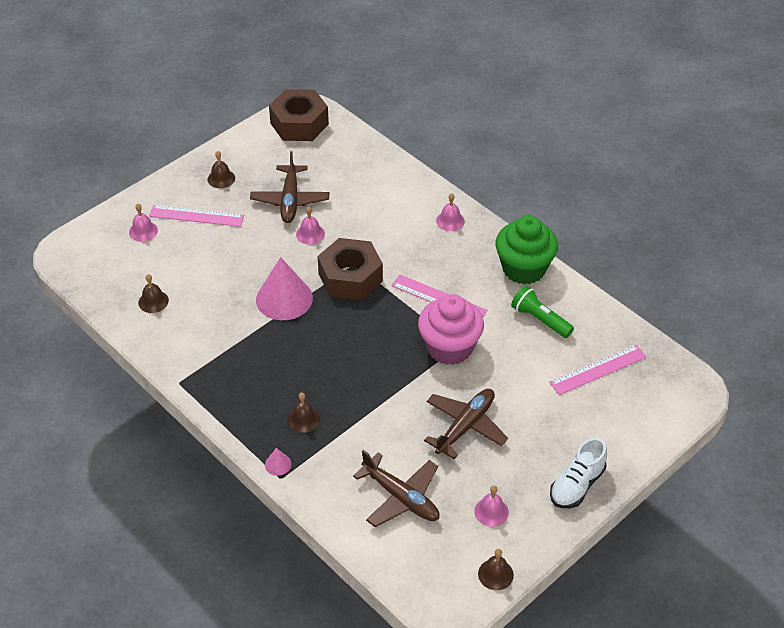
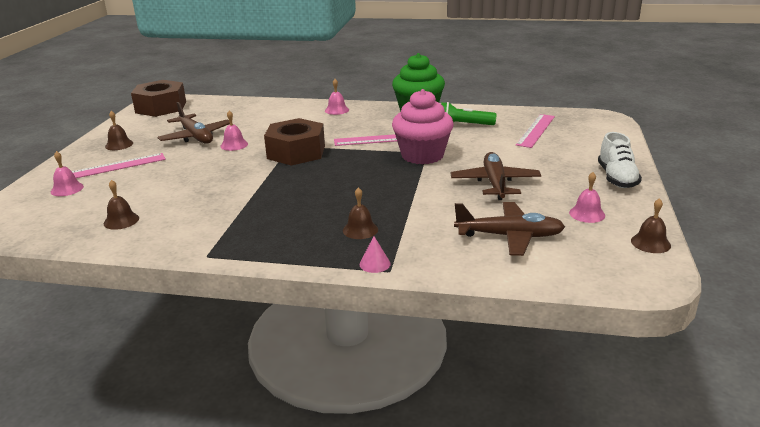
camera: 35 degrees left, 20 degrees down
(284, 298) = (253, 178): pink cone -> none

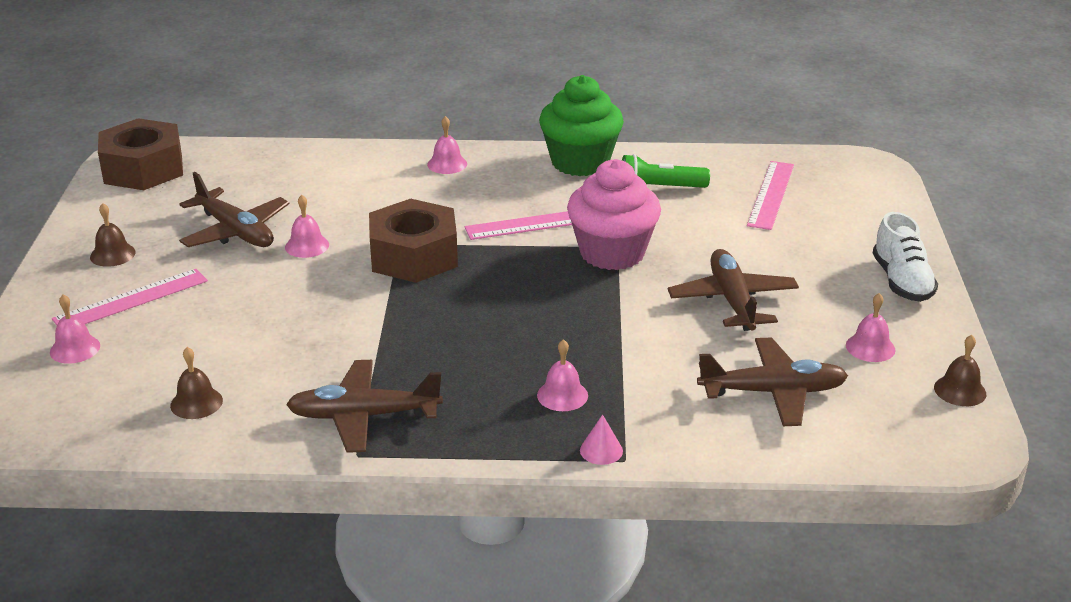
camera: 10 degrees left, 5 degrees up
(222, 234) = (363, 416): none -> brown plane
(360, 230) = (562, 395): brown bell -> pink bell

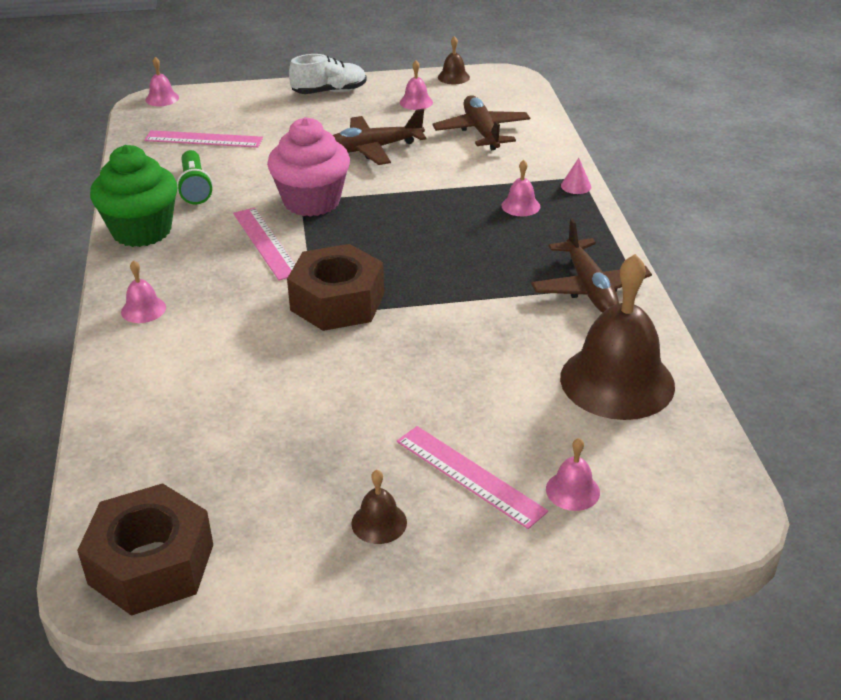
camera: 100 degrees left, 5 degrees up
(196, 403) = (617, 381): brown bell -> brown bell, size x2.36
(236, 232) = (309, 432): brown plane -> none
(307, 246) = (330, 372): pink bell -> pink bell (162, 98)

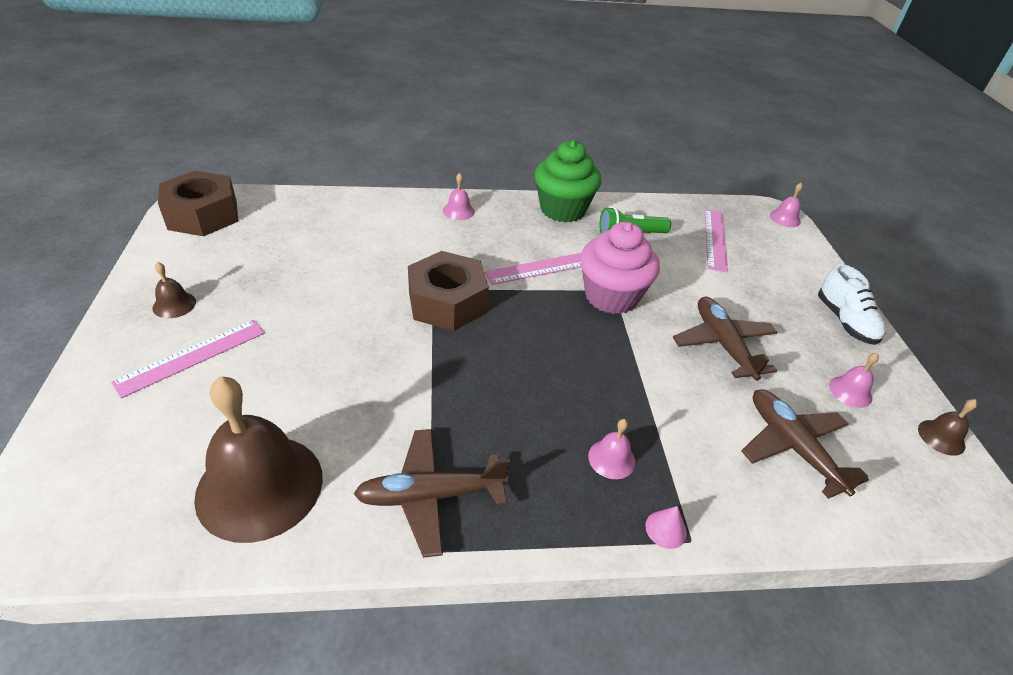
camera: 90 degrees right, 5 degrees up
(481, 131) = (792, 446): brown plane -> brown plane turned 105 degrees counterclockwise
(572, 490) = (133, 419): pink bell -> none

